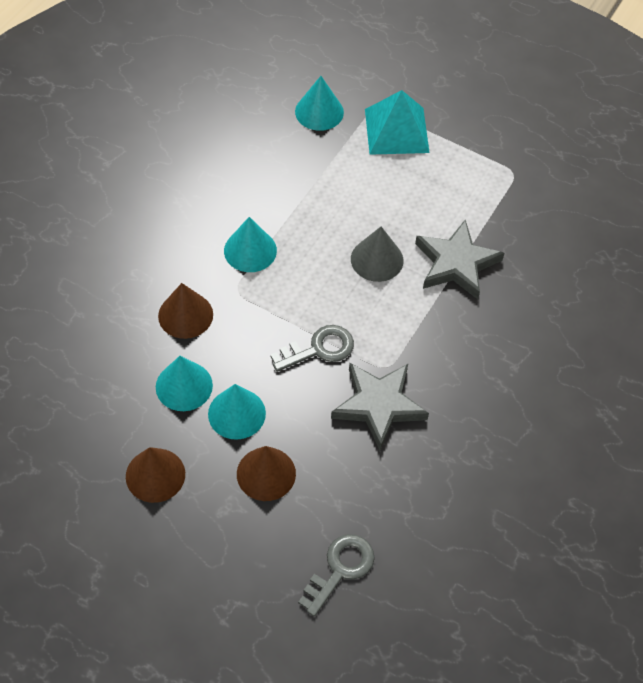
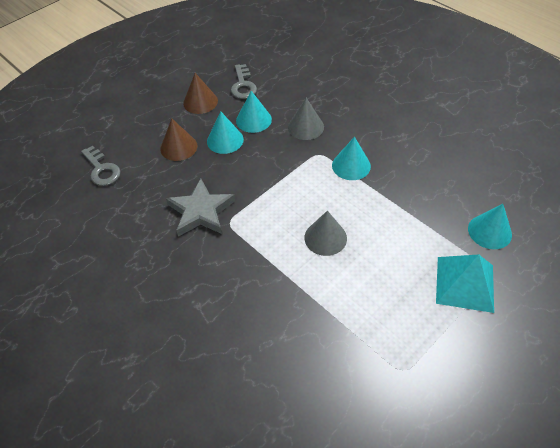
camera: 110 degrees right, 5 degrees down
(185, 315) = (305, 127): brown cone -> grey cone
(319, 349) = (257, 188): grey key -> grey key (243, 85)
(456, 263) = (308, 291): grey star -> none

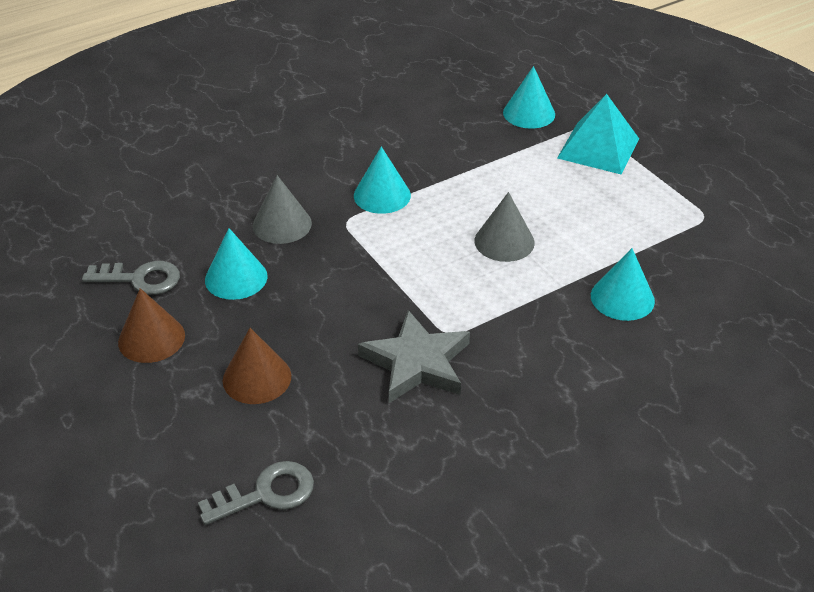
camera: 80 degrees left, 10 degrees down
(225, 140) = (268, 317): turquoise cone -> turquoise cone (622, 298)

